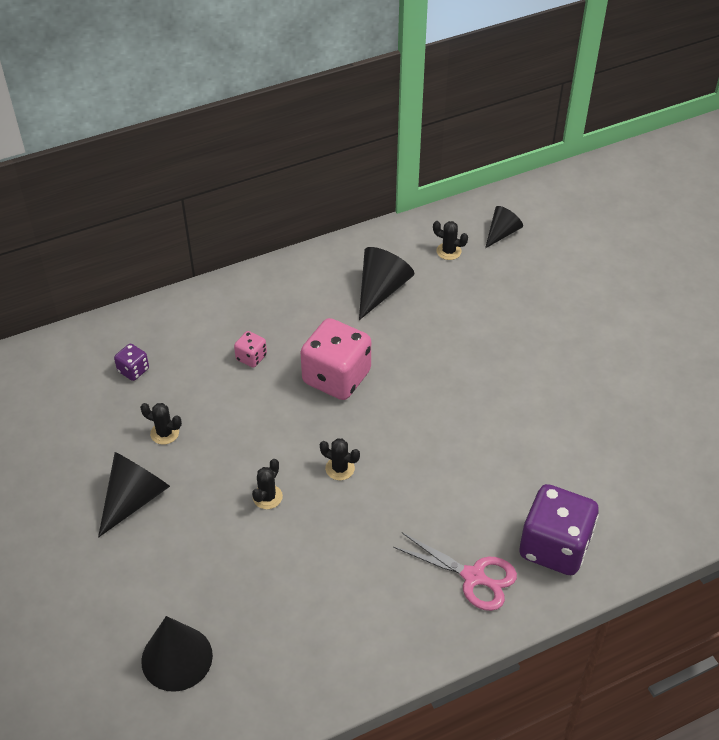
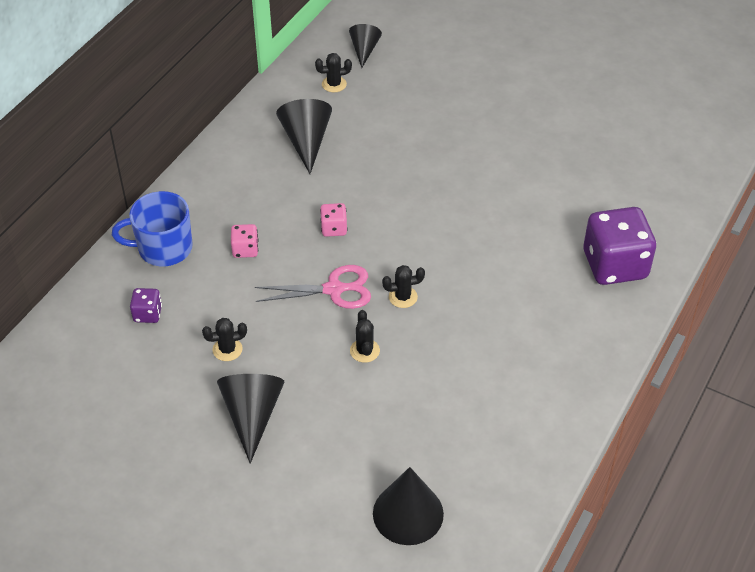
camera: 35 degrees left, 0 degrees up
(192, 323) = (163, 248): none -> blue mug
(336, 377) = (334, 228): pink dice -> pink dice, size x0.46
(473, 577) = (577, 319): pink scissors -> pink scissors (334, 289)

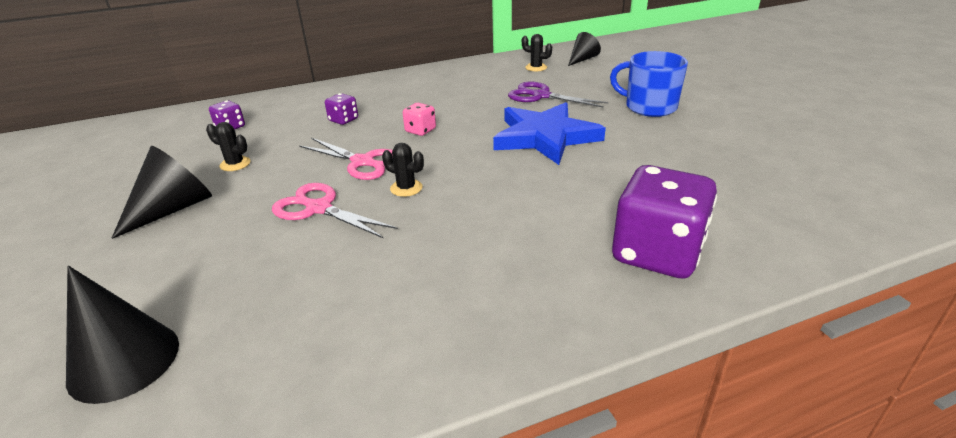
camera: 40 degrees right, 15 degrees down
(163, 248) = (299, 102): blue mug -> blue mug (649, 107)
(245, 249) = (343, 120): pink dice -> purple dice
(306, 141) = (474, 86): black cone -> none
(364, 351) = (319, 208): black cactus -> pink scissors
(385, 130) = (541, 96): none -> purple scissors
(444, 186) = (545, 137): none -> blue star

